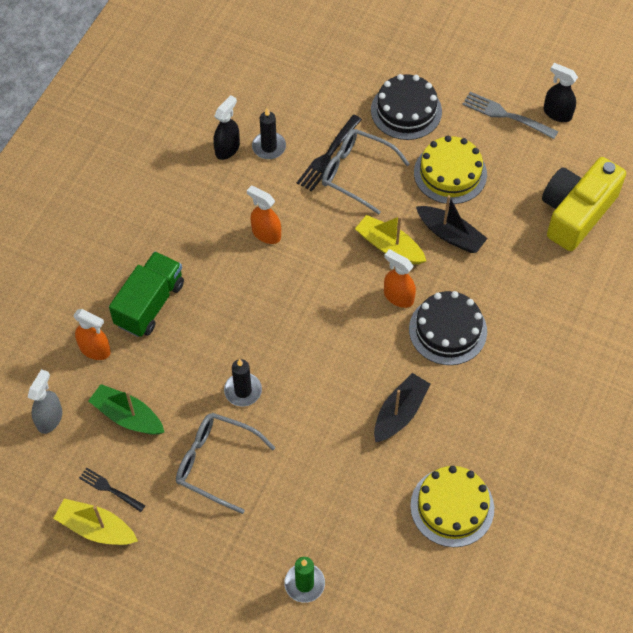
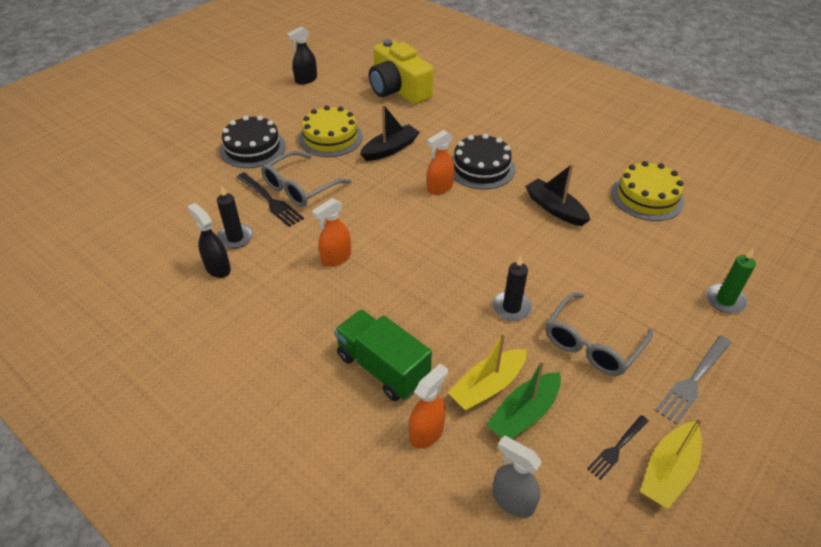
camera: 75 degrees left, 15 degrees down
(389, 246) = (387, 183): yellow boat -> yellow boat (487, 386)
(506, 115) = (292, 101): grey fork -> grey fork (693, 380)

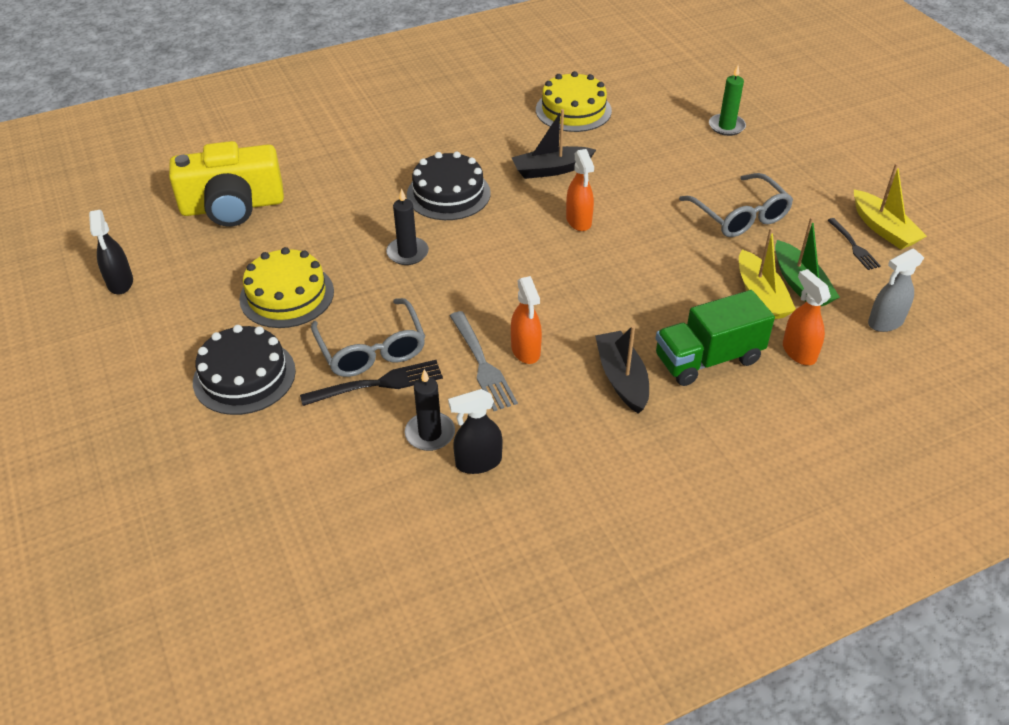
camera: 65 degrees left, 0 degrees up
(390, 149) = (356, 251): black boat -> black boat (622, 379)
(439, 188) = (460, 235): orange spray bottle -> orange spray bottle (578, 221)
(511, 307) = (672, 247): black candle -> black candle (407, 253)
(693, 380) = (803, 179): grey fork -> grey fork (482, 364)

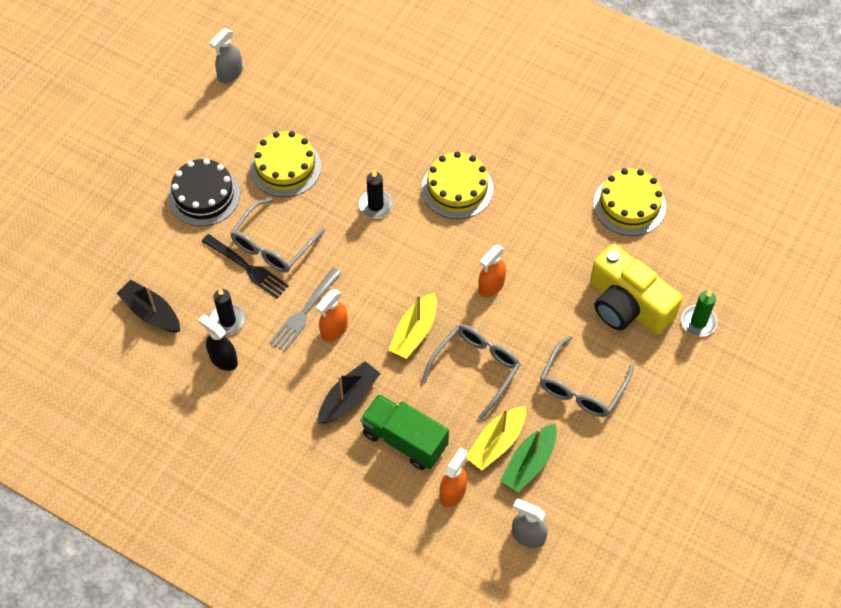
camera: 55 degrees right, 15 degrees up
(120, 283) = (230, 74): black spray bottle -> grey spray bottle
(233, 206) = (344, 76): yellow camera -> yellow camera (627, 305)
(448, 194) = (457, 188): black cake -> yellow cake
(551, 169) = (538, 234): black boat -> black boat (151, 312)
(663, 271) = (476, 368): none -> grey glasses
(853, 246) = (605, 480): black fork -> none
(883, 229) = (645, 493): yellow boat -> yellow boat (414, 332)

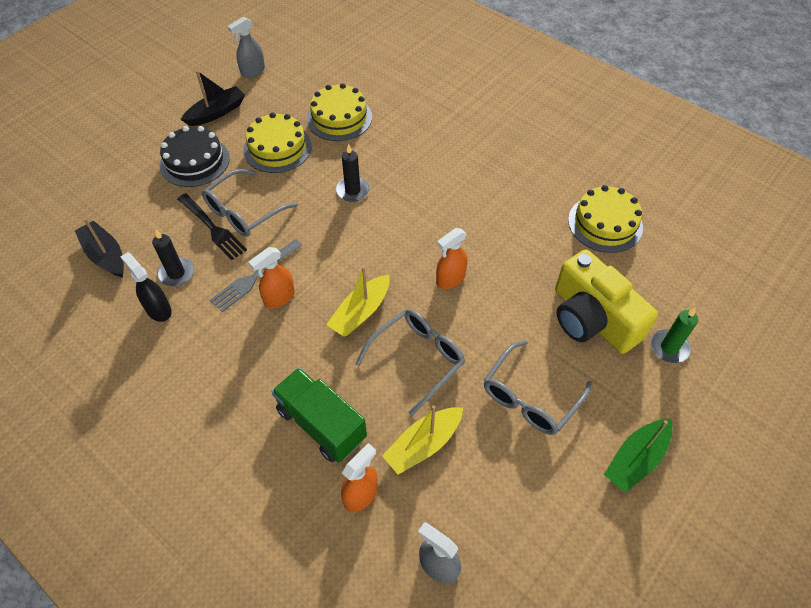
camera: 10 degrees right, 5 degrees down
(348, 398) = (273, 369): black boat -> black boat (216, 113)
(457, 188) = (435, 187): yellow cake -> yellow cake (339, 118)
(529, 463) = (456, 474): green boat -> green boat (636, 459)

